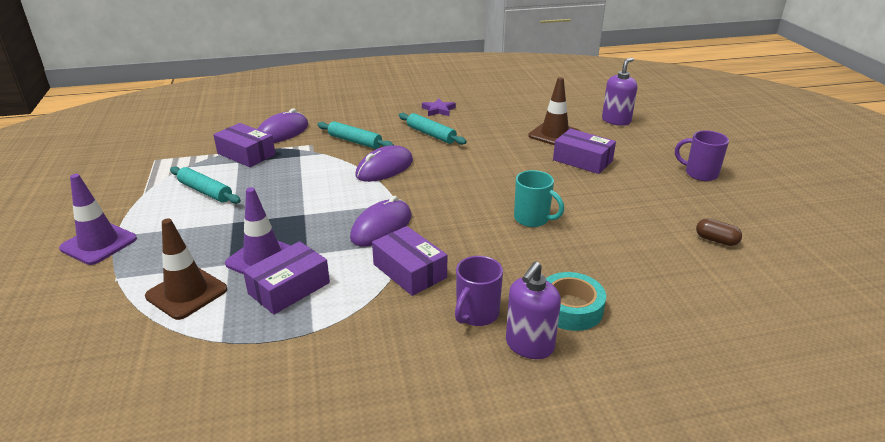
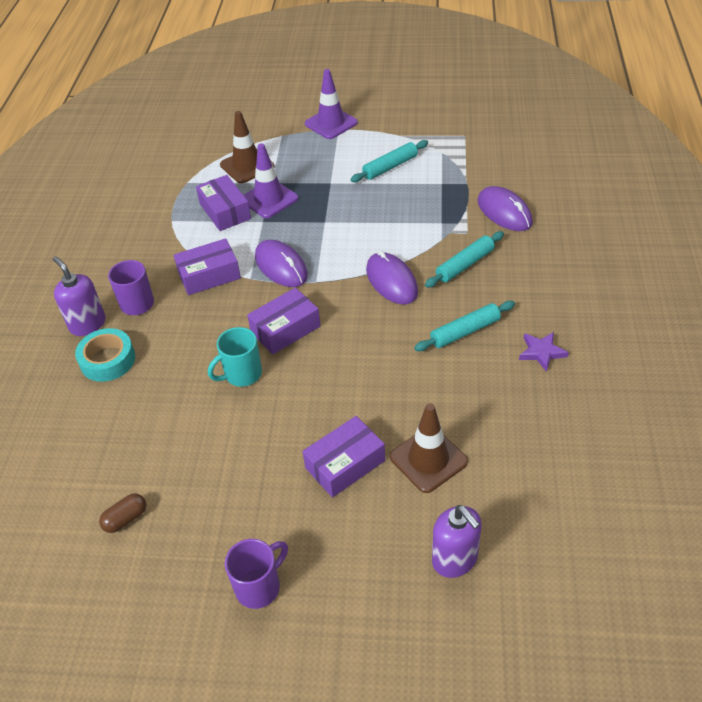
camera: 110 degrees right, 15 degrees up
(246, 154) = (458, 188): purple box -> purple box (285, 329)

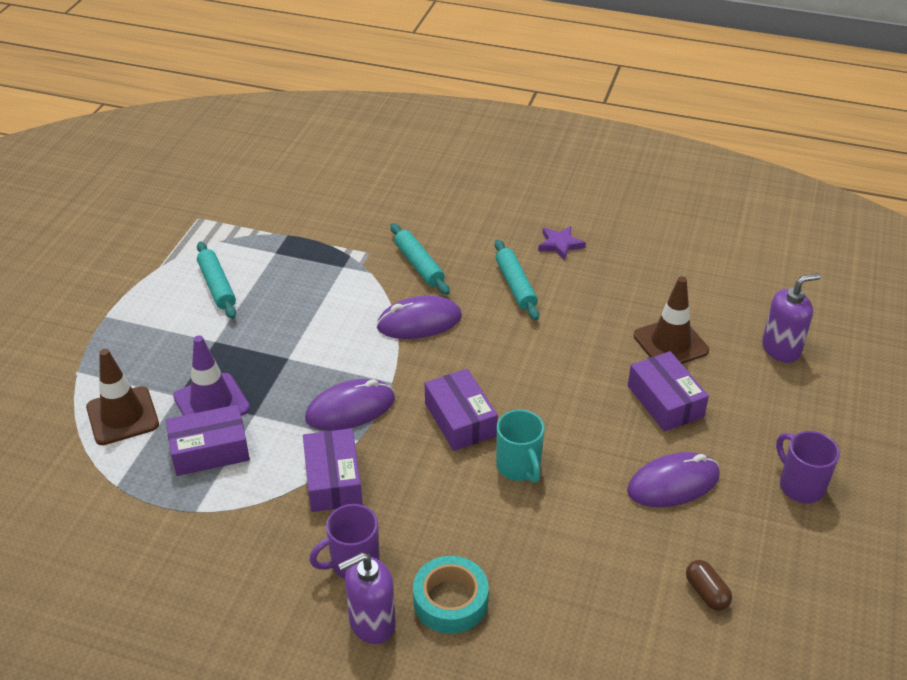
camera: 80 degrees left, 5 degrees down
(331, 123) = (86, 321): purple traffic cone -> none
(504, 212) = (351, 220): purple mouse -> purple mouse (673, 483)

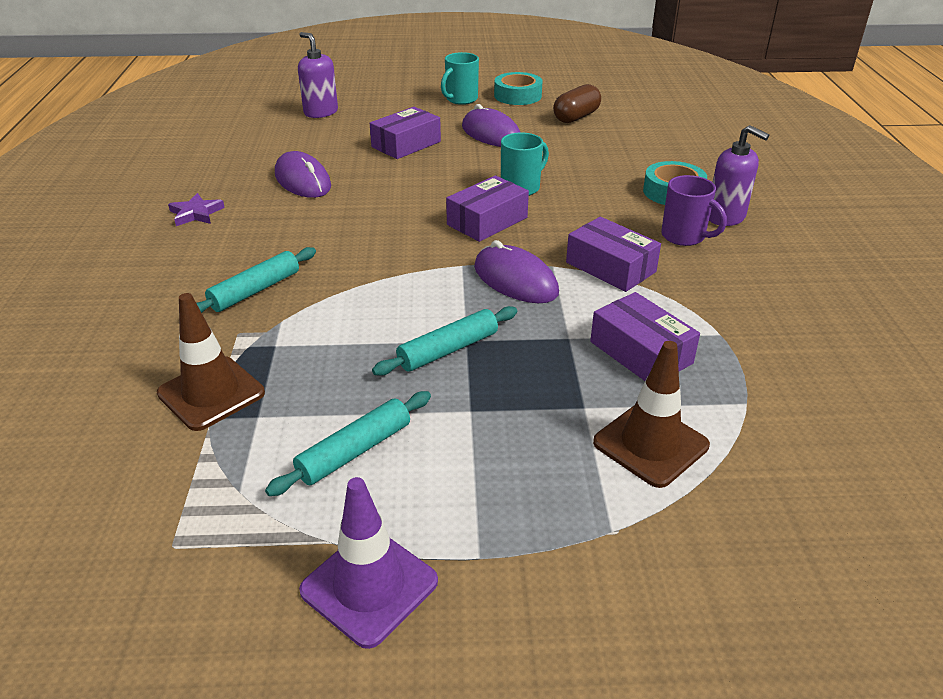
camera: 110 degrees left, 5 degrees down
(211, 403) = (574, 376): purple traffic cone -> purple traffic cone (369, 586)
(333, 480) = (610, 267): purple box -> purple box turned 75 degrees clockwise
(419, 322) = (360, 269): purple mouse -> purple mouse (302, 180)
(516, 286) = (276, 226): turquoise rolling pin -> turquoise rolling pin (448, 350)
(670, 343) = (333, 149): brown traffic cone -> brown traffic cone (211, 393)
(706, 592) = (576, 117): brown capsule -> brown capsule, size x1.54
(800, 485) = (461, 99): purple mug -> turquoise mug
(804, 553) = (517, 96): none -> turquoise tape

